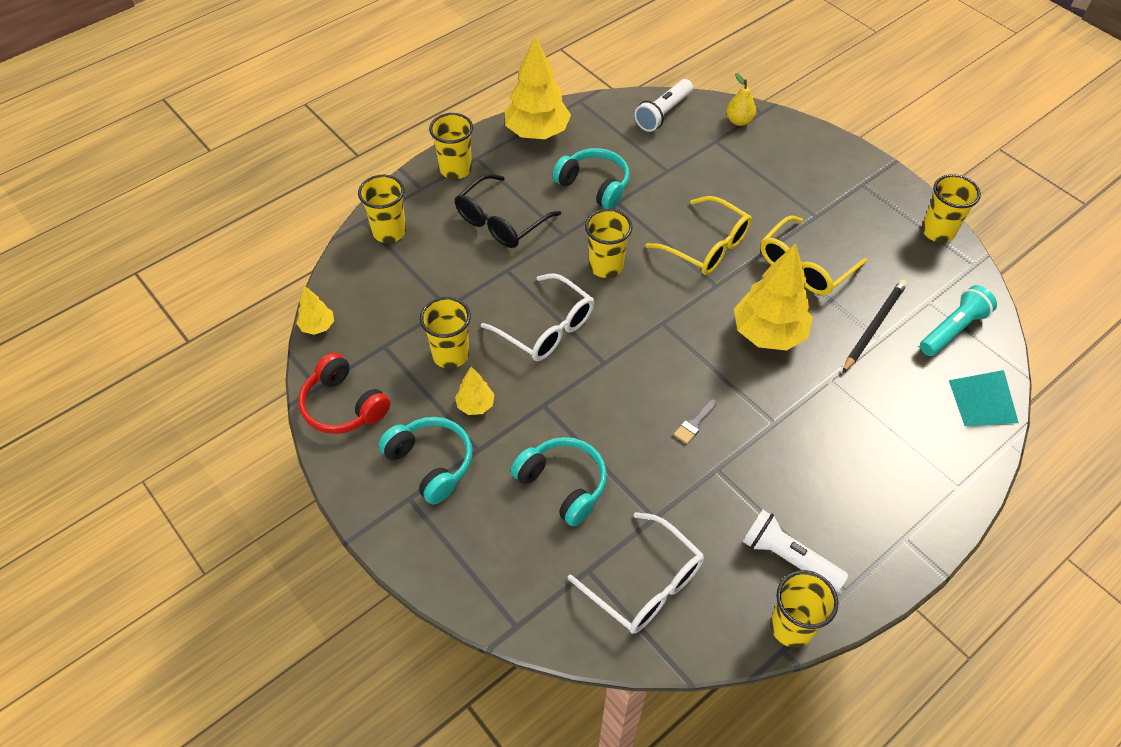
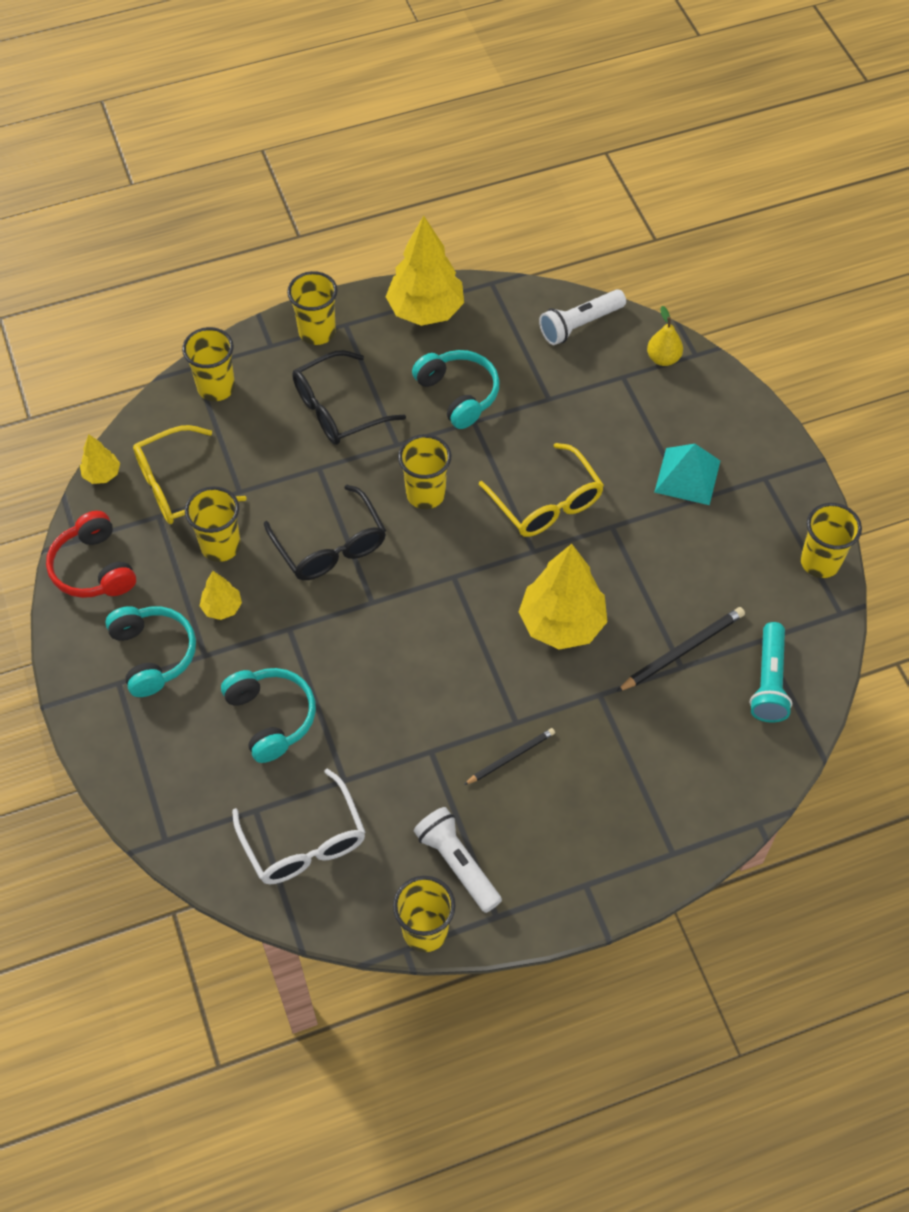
camera: 20 degrees right, 5 degrees up
(547, 328) = (331, 546): white glasses -> black glasses
(694, 423) = (433, 697): grey brush -> none
(785, 453) = (510, 757): none -> black pencil
(804, 266) = (643, 559): yellow glasses -> yellow glasses (178, 486)
(953, 330) = (769, 681): turquoise flashlight -> turquoise flashlight turned 120 degrees clockwise
(983, 401) = (755, 771): turquoise pyramid -> turquoise pyramid (687, 476)

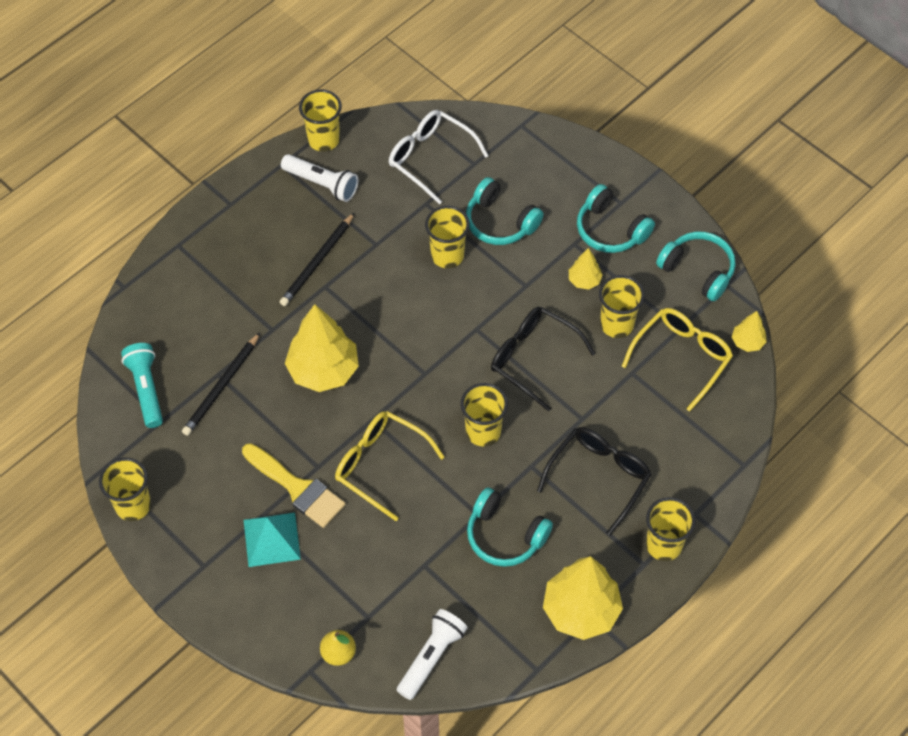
camera: 155 degrees right, 0 degrees up
(94, 568) = (698, 270): red headphones -> turquoise headphones
(216, 387) = (713, 454): yellow cup -> yellow cup (447, 255)
(510, 757) = (317, 262): black pencil -> black pencil, size x1.54
(642, 513) = (297, 488): none -> yellow brush

